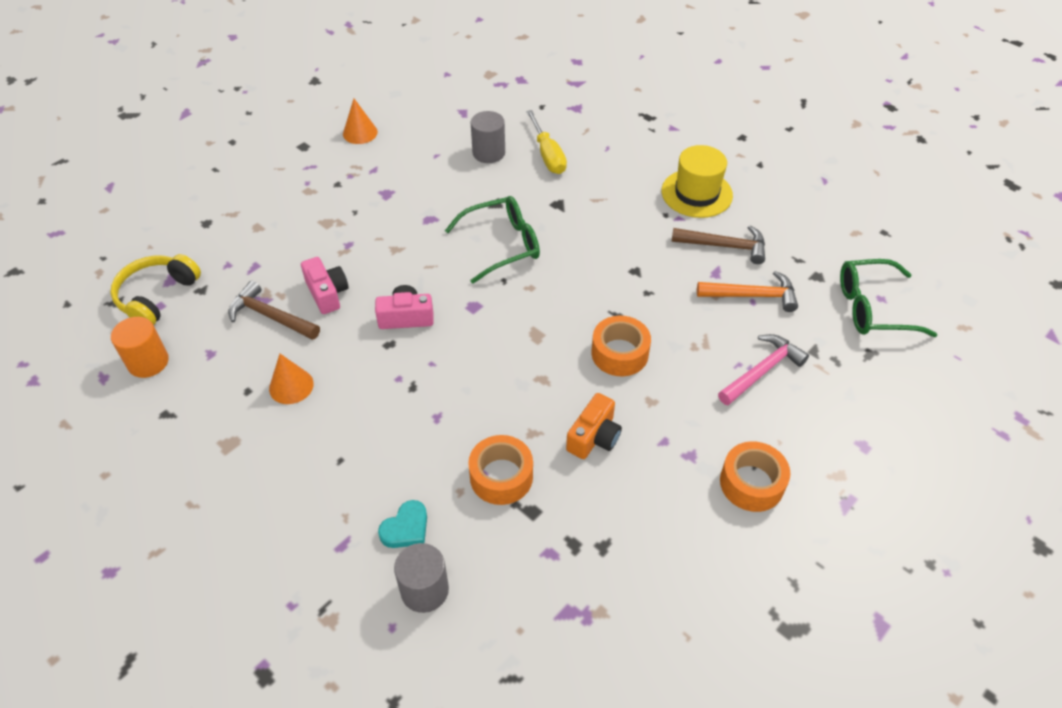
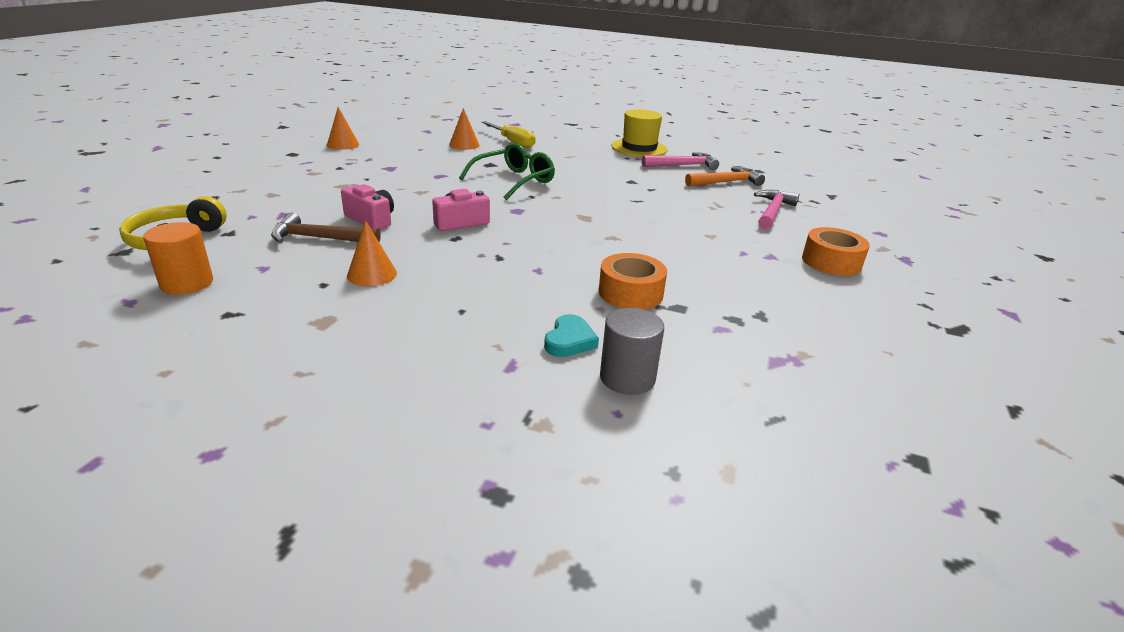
camera: 25 degrees left, 20 degrees down
(488, 153) = (464, 145): grey cylinder -> orange cone
(594, 437) = (686, 259): orange camera -> none
(619, 353) = (661, 217): orange tape -> none
(724, 246) = (683, 165): brown hammer -> pink hammer
(872, 308) = (809, 178): green glasses -> none

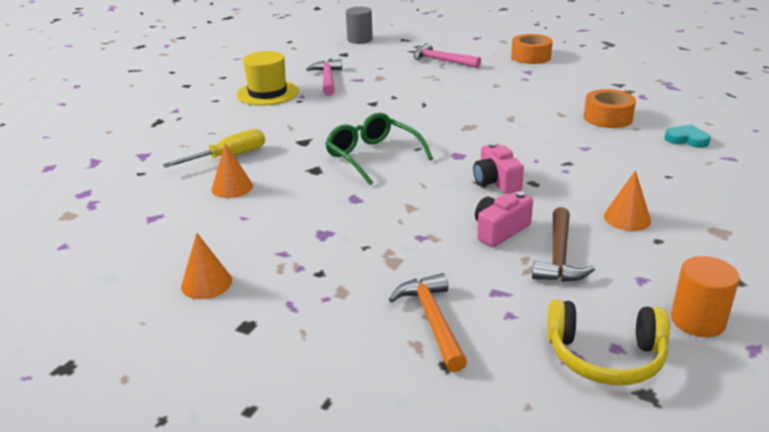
camera: 80 degrees left, 0 degrees up
(627, 378) = (718, 125): grey cylinder -> grey cylinder (360, 40)
(726, 182) = (374, 68): orange hammer -> orange hammer (432, 320)

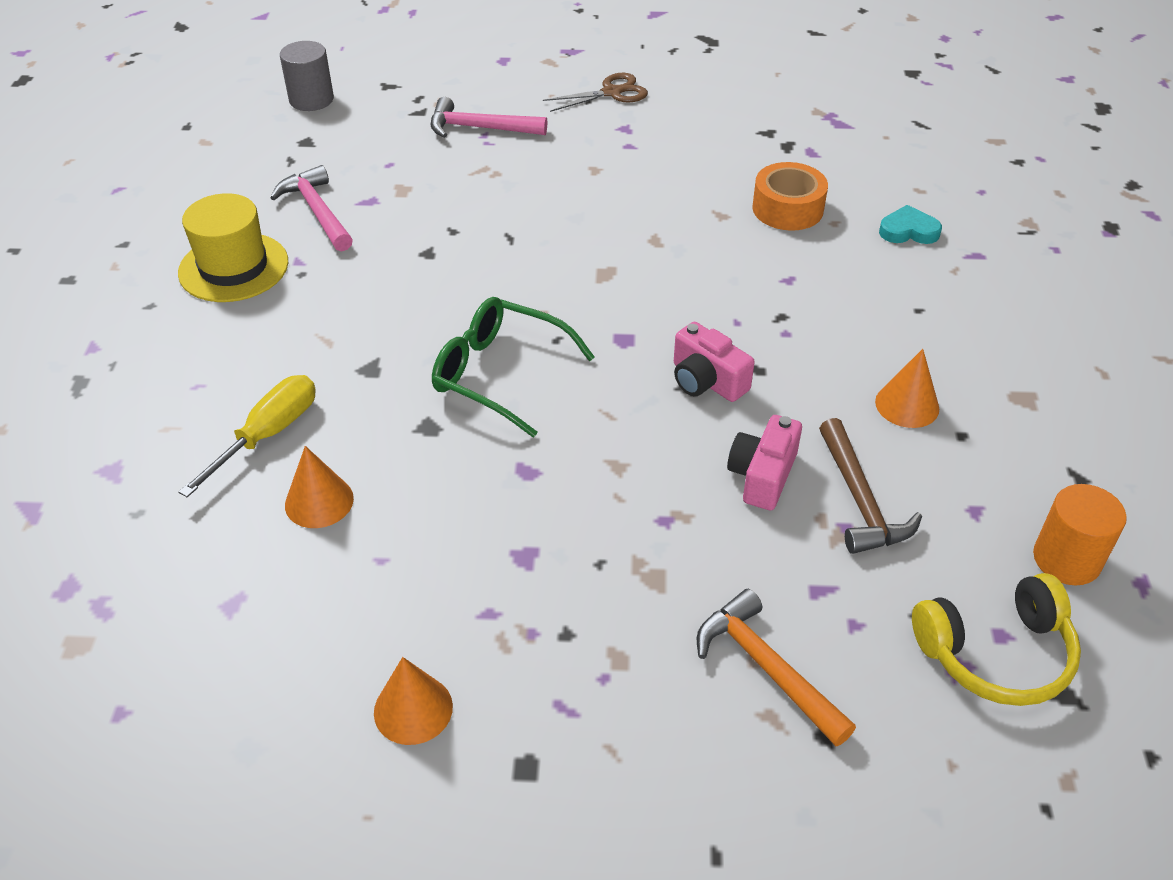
camera: 25 degrees left, 15 degrees up
(530, 57) = (611, 93): orange tape -> brown scissors

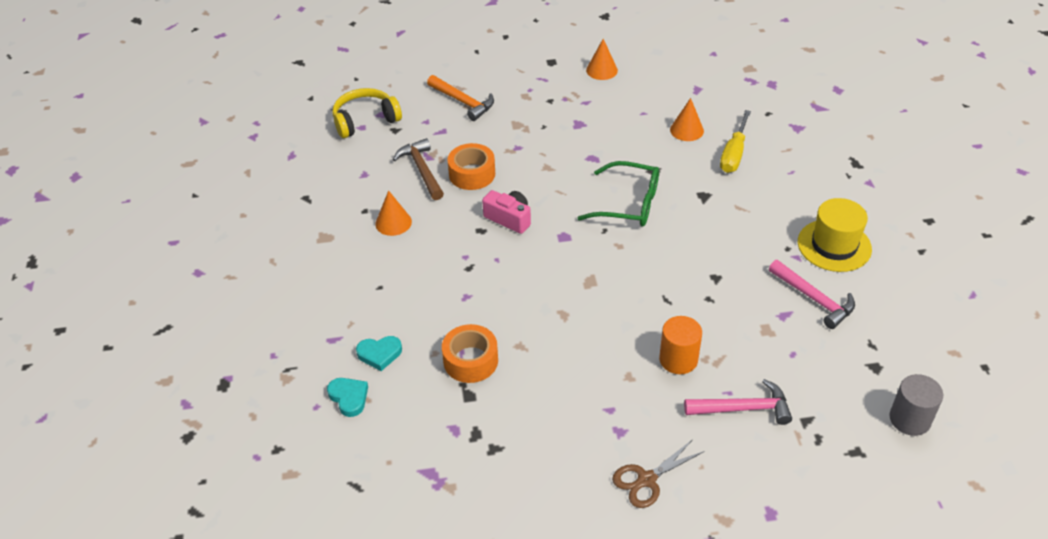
camera: 170 degrees right, 0 degrees up
(762, 475) = (472, 174): pink camera -> orange tape
(941, 194) = (349, 398): none -> turquoise heart
(1066, 559) = (324, 160): orange cylinder -> orange cylinder (678, 359)

